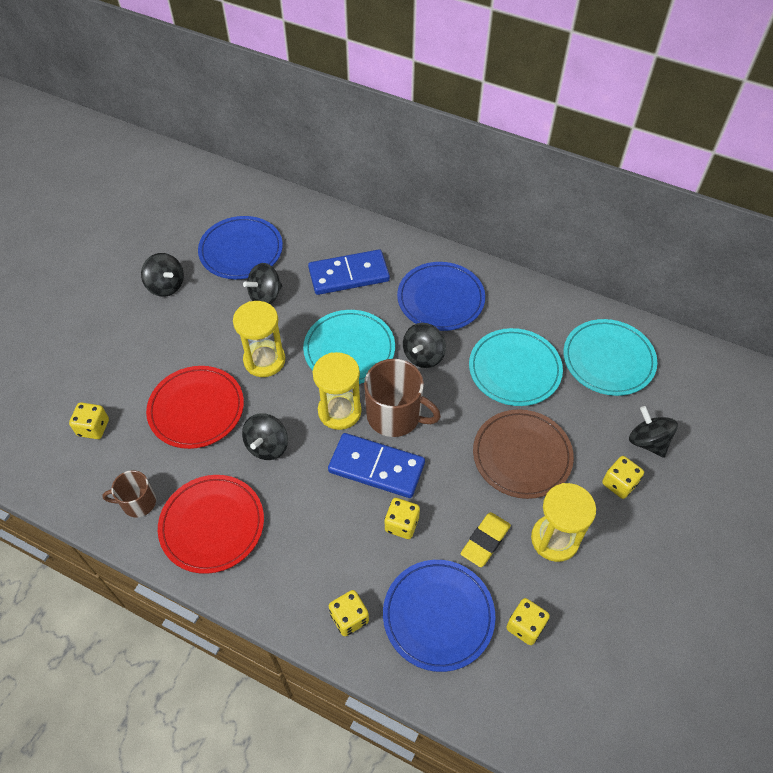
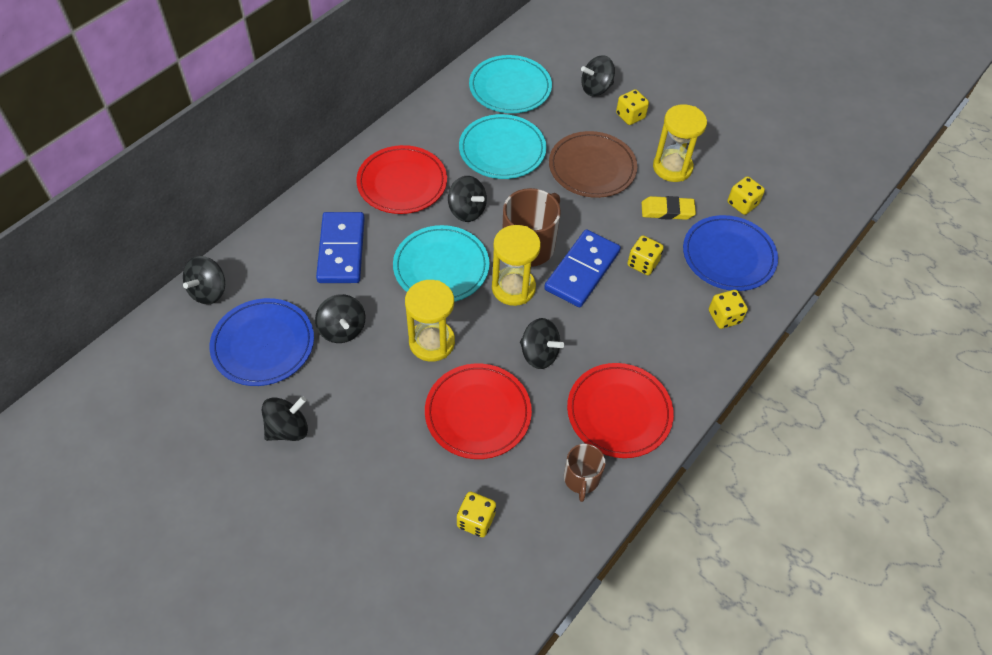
camera: 80 degrees left, 0 degrees up
(285, 205) = (209, 291): none -> black spinning top
(440, 299) = (402, 183): blue plate -> red plate
(485, 541) = (667, 211): yellow eraser -> yellow eraser turned 45 degrees counterclockwise

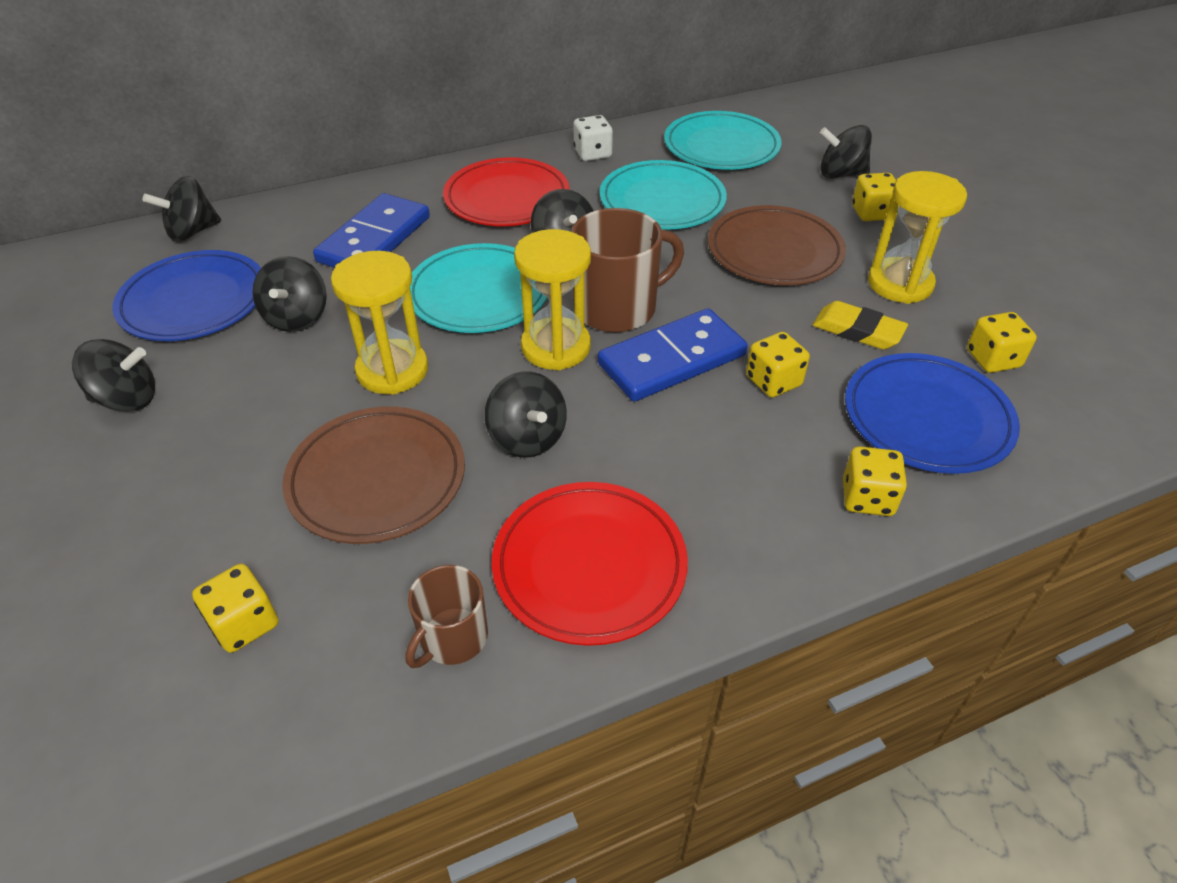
camera: 30 degrees right, 10 degrees down
(431, 123) = (592, 153): none -> white dice
(478, 413) = (377, 478): red plate -> brown plate

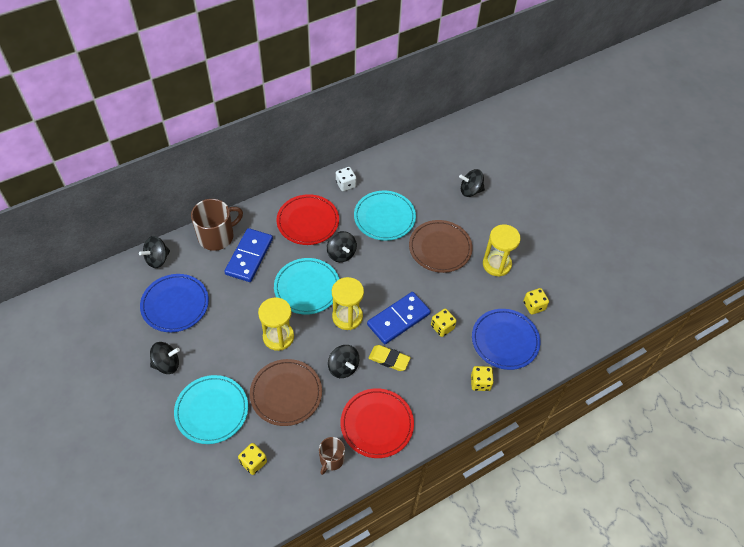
camera: 10 degrees left, 10 degrees up
(297, 317) = (227, 310): black spinning top -> none
(617, 308) = (371, 291): brown mug -> brown mug (217, 236)
(721, 146) = (410, 173): turquoise plate -> turquoise plate (212, 410)
(857, 331) = (477, 295): yellow eraser -> yellow eraser (389, 359)
(871, 213) = (485, 218): yellow dice -> none

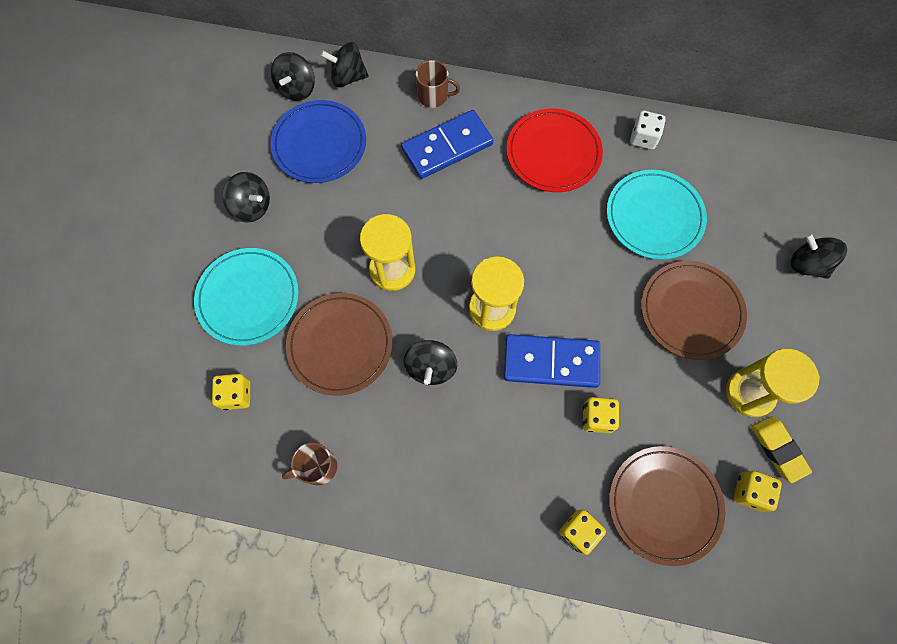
camera: 45 degrees right, 15 degrees up
(217, 236) = (434, 96): brown mug -> brown mug, size x0.58
(307, 288) = (478, 235): turquoise plate -> none
(341, 254) = (557, 223): black spinning top -> black spinning top (297, 89)
(377, 424) = (405, 471): red plate -> none
(389, 359) = (493, 403): yellow eraser -> yellow eraser (778, 449)
(505, 340) = (664, 504): blue plate -> brown plate

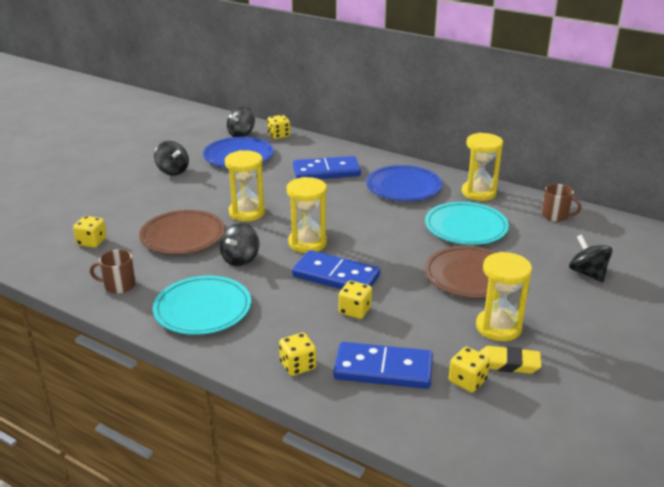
camera: 20 degrees right, 40 degrees down
(248, 298) = (137, 205): turquoise plate -> turquoise plate (202, 309)
(348, 77) = (279, 135): black spinning top -> yellow dice
(434, 96) = (332, 151): brown mug -> brown mug (556, 215)
(553, 153) = (403, 187): red plate -> blue plate
(643, 138) = (479, 193): white dice -> yellow hourglass
(664, 504) = (383, 369): brown plate -> blue domino
(778, 449) = (508, 363): yellow eraser -> yellow eraser turned 75 degrees counterclockwise

